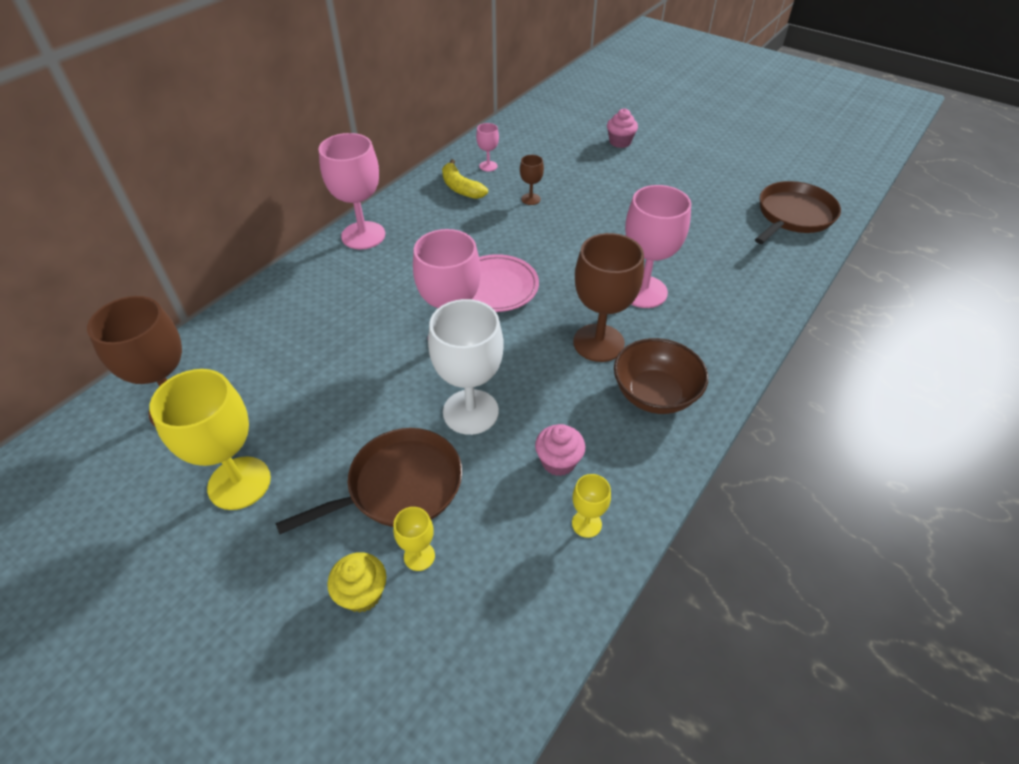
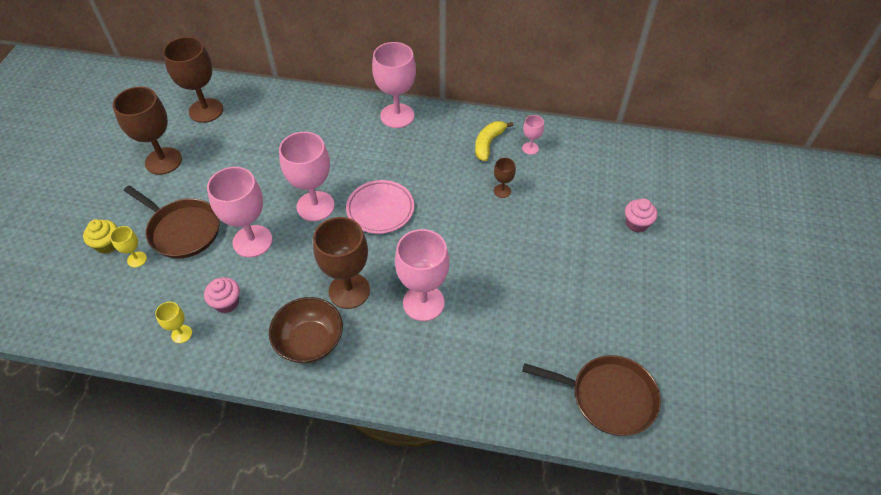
camera: 65 degrees right, 5 degrees up
(239, 483) = (163, 161): yellow goblet -> brown goblet
(470, 412) = (252, 241): white goblet -> pink goblet

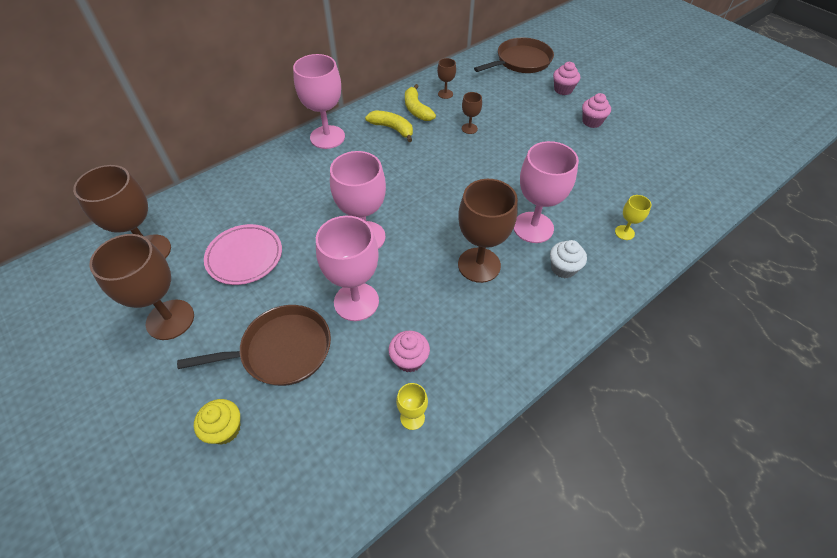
camera: 50 degrees left, 0 degrees up
(137, 259) = (276, 410): yellow goblet -> yellow goblet (624, 232)
(310, 341) = (509, 320): brown bowl -> none
(380, 209) = (414, 200): pink plate -> pink plate (245, 257)
(395, 349) = (563, 268): none -> white cupcake
(448, 145) = (392, 129): none -> yellow banana
(530, 148) = (445, 94): pink goblet -> brown goblet
(608, 397) = (693, 182): brown pan -> brown pan (521, 61)
(612, 271) = (592, 121): none -> pink cupcake

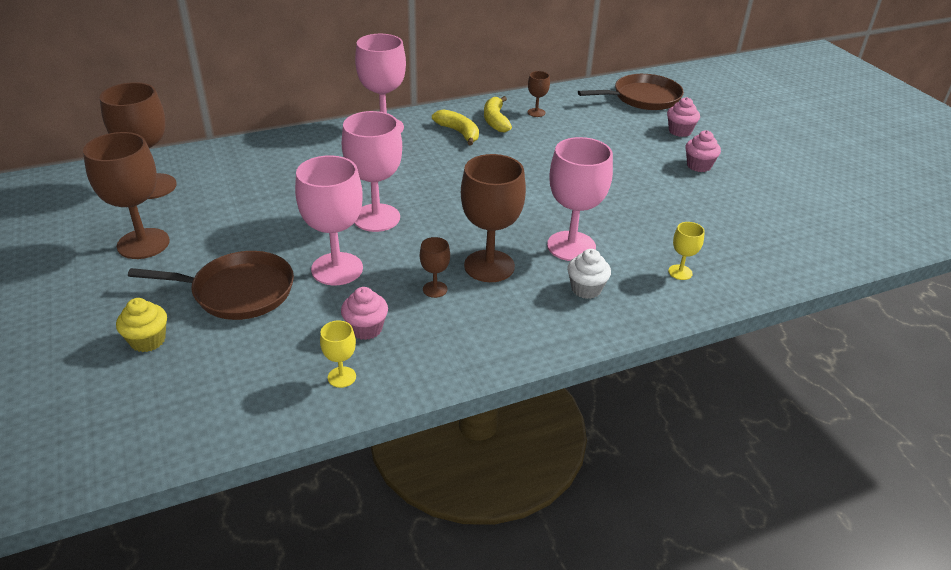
camera: 15 degrees right, 15 degrees down
(245, 257) = (243, 209): pink plate -> none
(469, 128) = (546, 147): brown goblet -> brown goblet (435, 289)

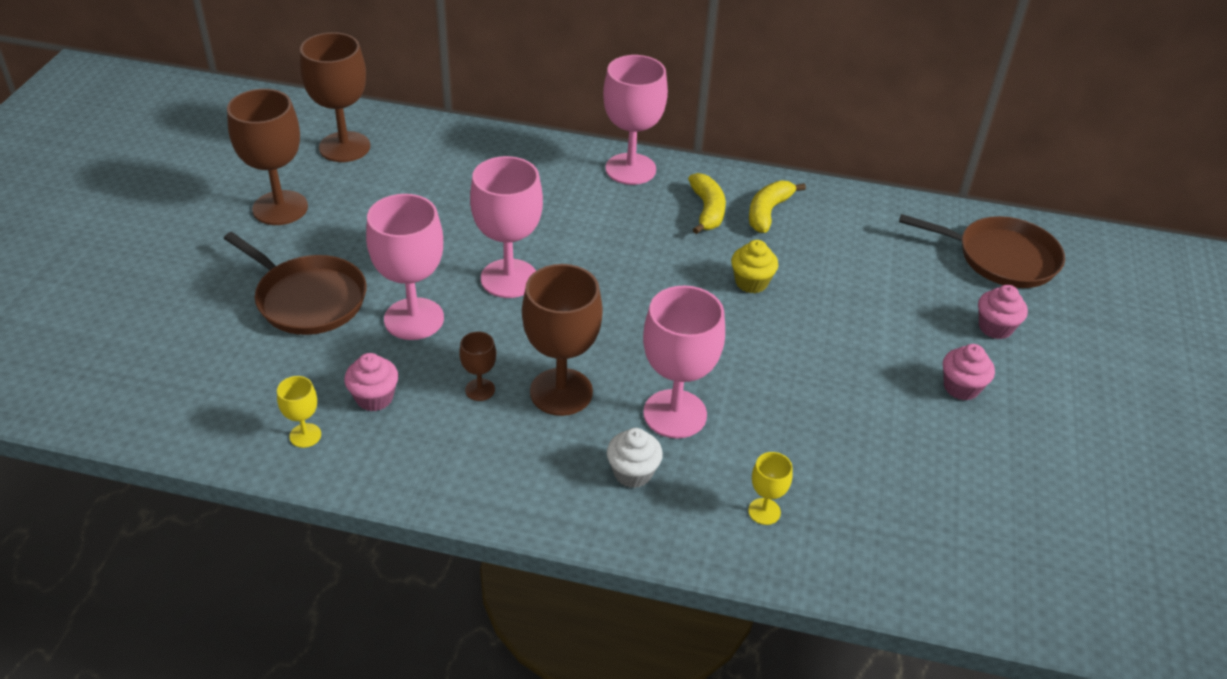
camera: 35 degrees right, 5 degrees up
(148, 341) = (194, 311): yellow cupcake -> yellow cupcake (751, 282)
(536, 112) = (831, 221): brown goblet -> none

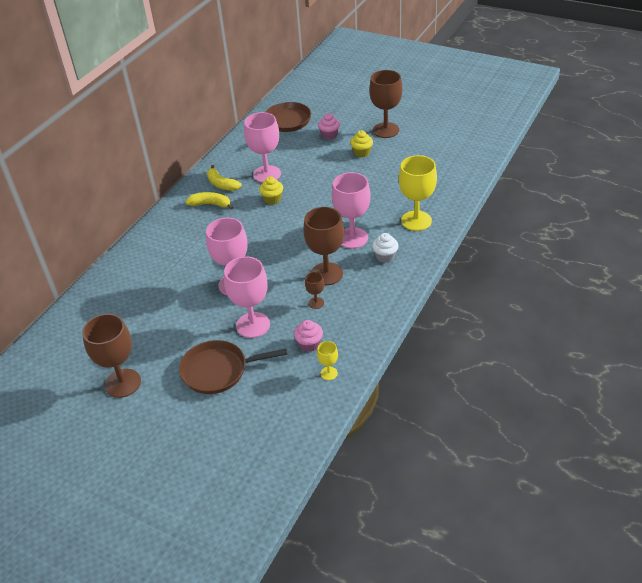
camera: 70 degrees left, 0 degrees up
(308, 299) = (218, 370): brown pan -> brown pan turned 150 degrees counterclockwise
(344, 147) = (72, 349): brown goblet -> brown goblet (385, 130)
(630, 169) = (161, 227): pink goblet -> pink goblet (267, 174)
(764, 511) = (416, 221): yellow goblet -> yellow goblet, size x2.12
(961, 387) = (361, 152): pink cupcake -> yellow cupcake

